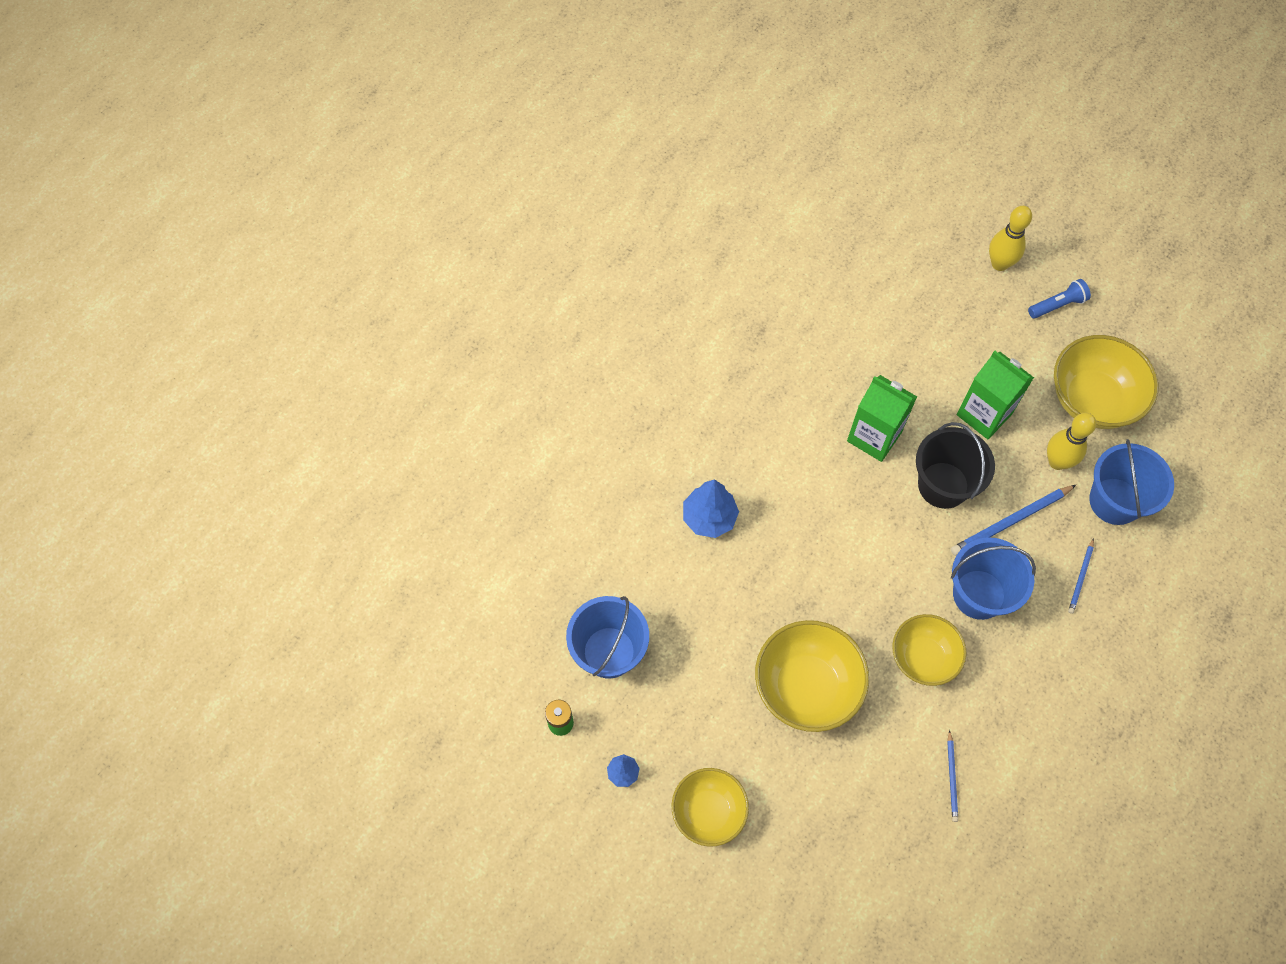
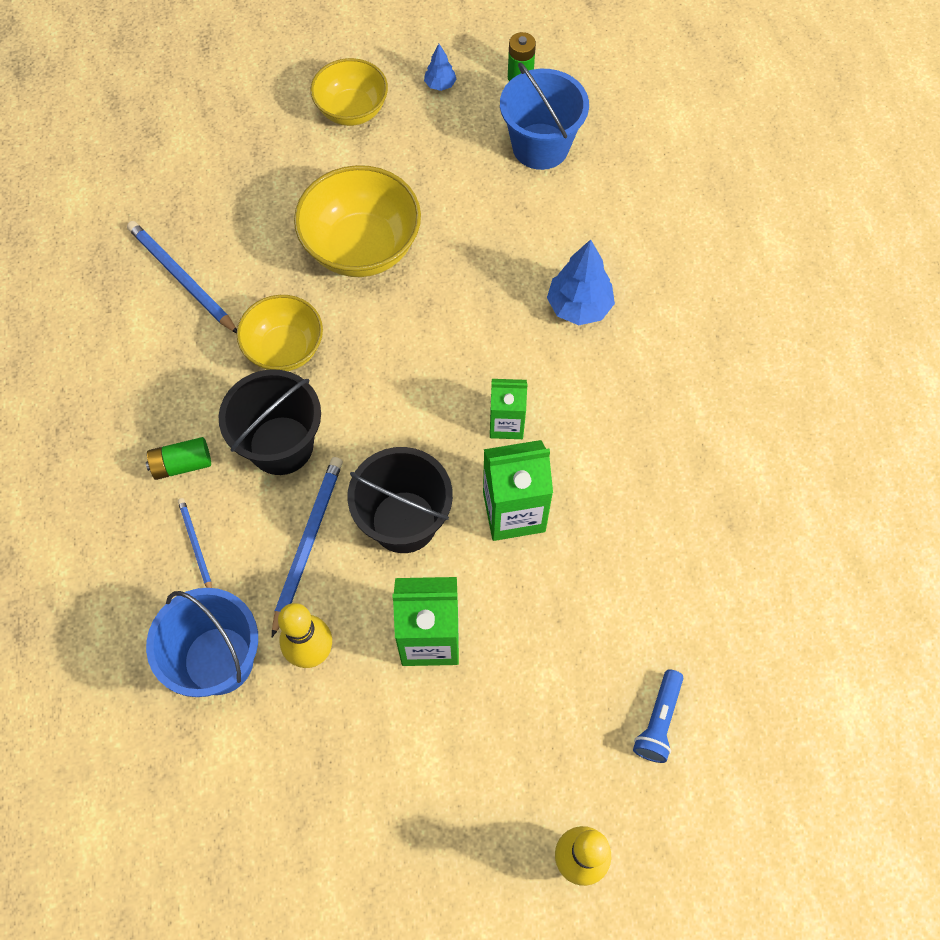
camera: 135 degrees right, 0 degrees up
(828, 487) = (506, 424): none -> green carton
(952, 777) = (182, 279): blue pencil -> blue pencil, size x1.78
(979, 594) = (281, 445): blue bucket -> black bucket
(1052, 636) = (182, 464): none -> green battery
(1057, 305) = (466, 864): blue flashlight -> blue flashlight (658, 721)
(1092, 399) = (330, 766): yellow bowl -> none

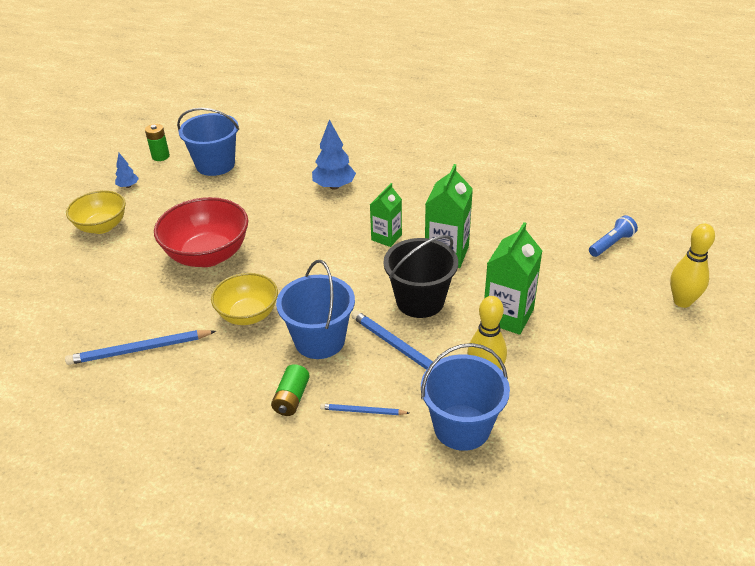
camera: 60 degrees left, 25 degrees down
(281, 445) = (319, 340): black bucket -> blue bucket
(362, 247) = (207, 255): yellow bowl -> red bowl
(658, 721) = (611, 244): blue flashlight -> blue flashlight turned 90 degrees counterclockwise

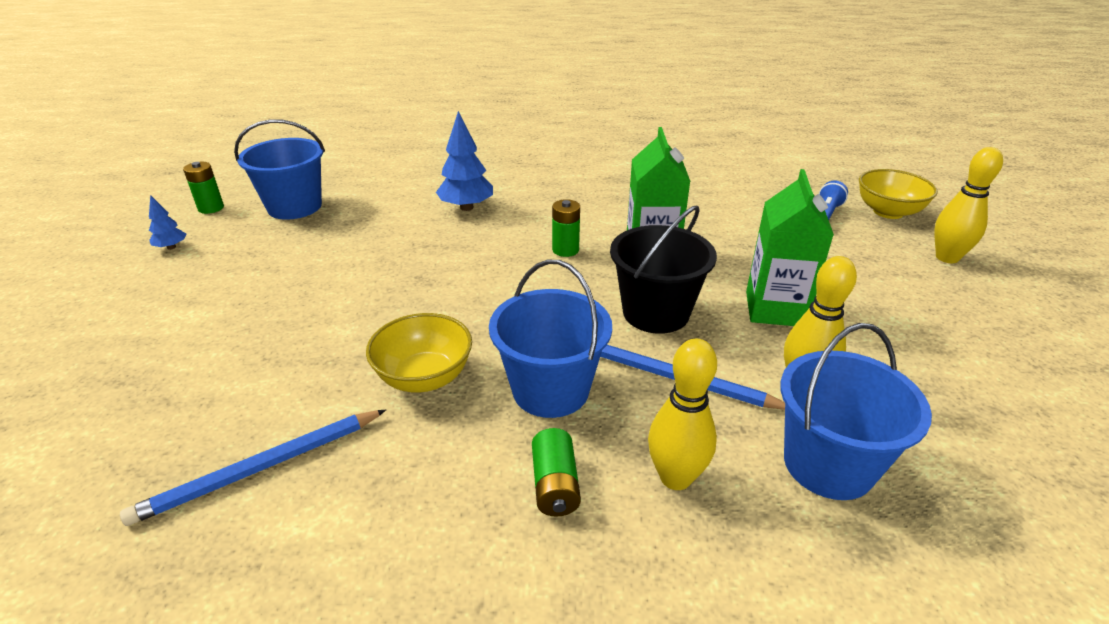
camera: 20 degrees left, 5 degrees down
(102, 226) = (142, 302): yellow bowl -> yellow bowl (888, 212)
(207, 255) = (327, 311): red bowl -> none
(363, 411) = (675, 477): blue pencil -> yellow bowling pin
(386, 237) = (565, 250): green carton -> green battery

